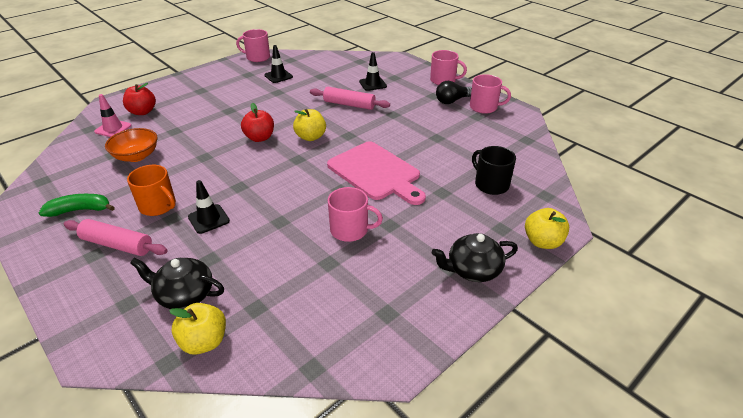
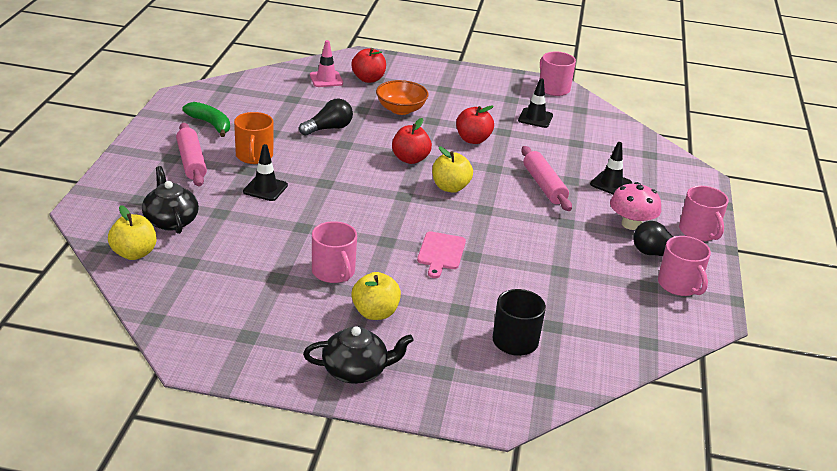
camera: 50 degrees right, 5 degrees down
(136, 156) = (303, 111): orange bowl -> orange bowl (401, 109)
(175, 155) = (328, 128): none -> black light bulb
(271, 106) = (473, 140): none -> red apple
(376, 172) = (441, 253): pink cutting board -> pink cutting board, size x0.53
(416, 95) = (631, 224): none -> pink mushroom
(472, 270) = (356, 370): black teapot -> black teapot turned 135 degrees clockwise
(542, 242) = (453, 409): yellow apple -> yellow apple (375, 313)

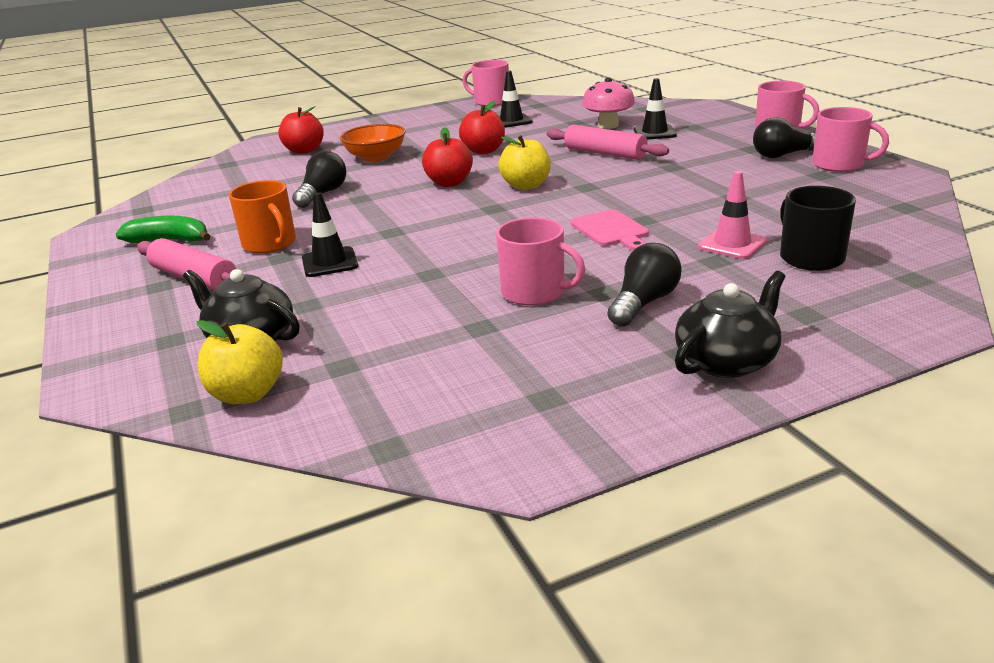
camera: 30 degrees left, 5 degrees down
(326, 79) = (257, 165): pink traffic cone -> pink traffic cone (732, 244)
(375, 313) = (644, 303): yellow apple -> black light bulb
(631, 224) = (722, 147): pink mushroom -> pink mushroom (608, 125)

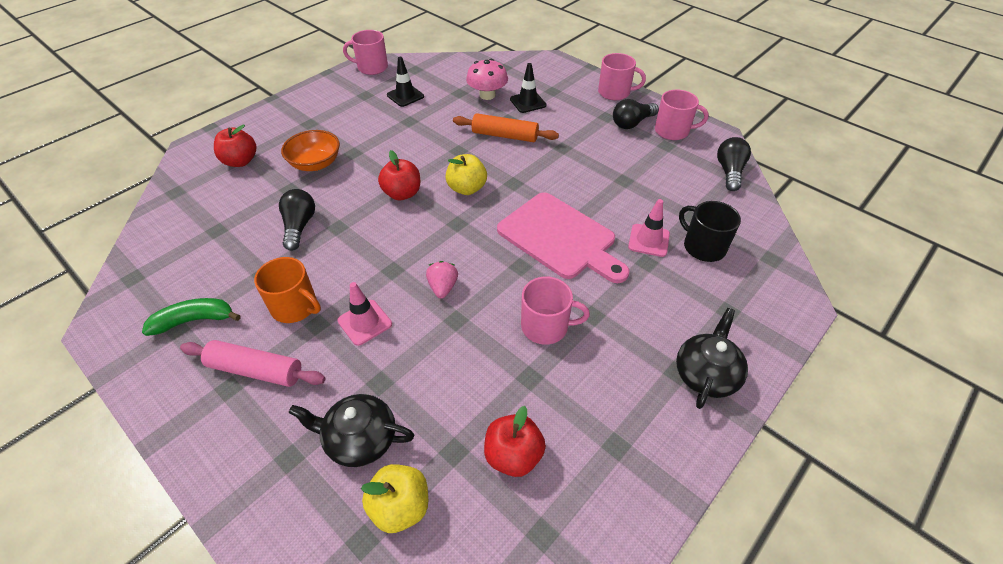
camera: 25 degrees left, 20 degrees up
(330, 262) = (365, 322): black traffic cone -> pink traffic cone
(436, 249) = (443, 287): none -> pink strawberry
(483, 151) = (405, 143): red apple -> red apple (513, 455)
(605, 153) = (505, 135): pink rolling pin -> orange rolling pin
(611, 230) = (560, 238): pink cutting board -> pink cutting board, size x1.90
(644, 303) = (625, 322): black light bulb -> black light bulb (729, 172)

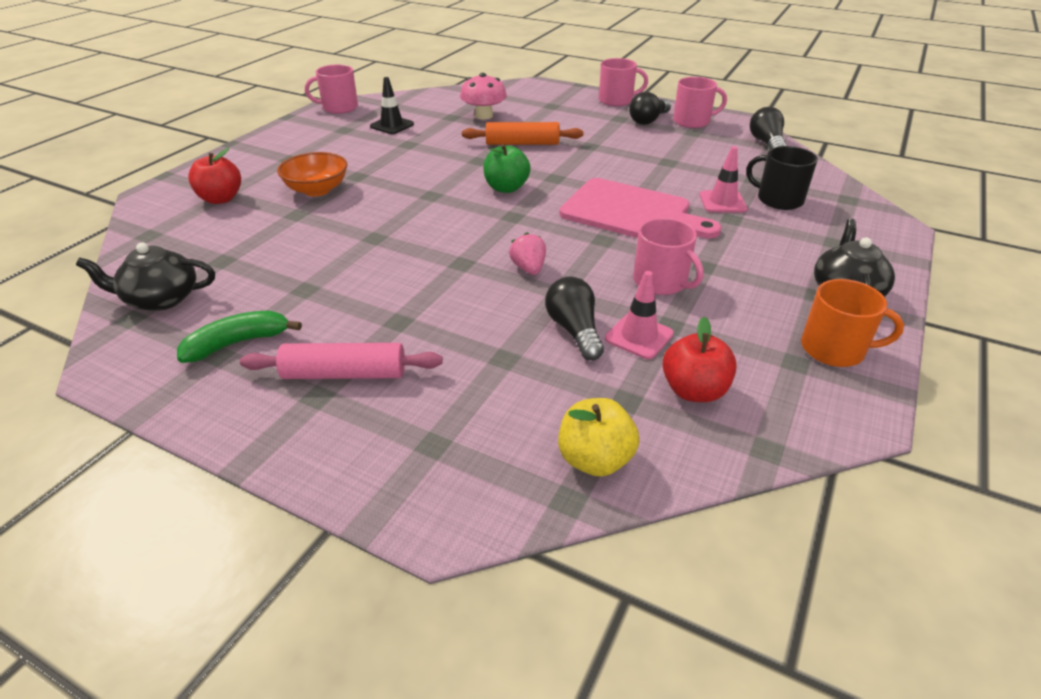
camera: 15 degrees left, 10 degrees down
(295, 307) = (362, 311): orange mug -> orange mug (834, 349)
(299, 226) = (327, 243): black light bulb -> black light bulb (574, 330)
(360, 439) = (510, 410): black teapot -> black teapot (160, 299)
(365, 322) = (455, 311): pink traffic cone -> pink traffic cone (639, 336)
(402, 193) = (435, 201): red apple -> none
(467, 188) = (506, 188): yellow apple -> green apple
(528, 102) = (531, 116): black traffic cone -> none
(546, 326) = (661, 282): pink mug -> pink mug turned 60 degrees clockwise

